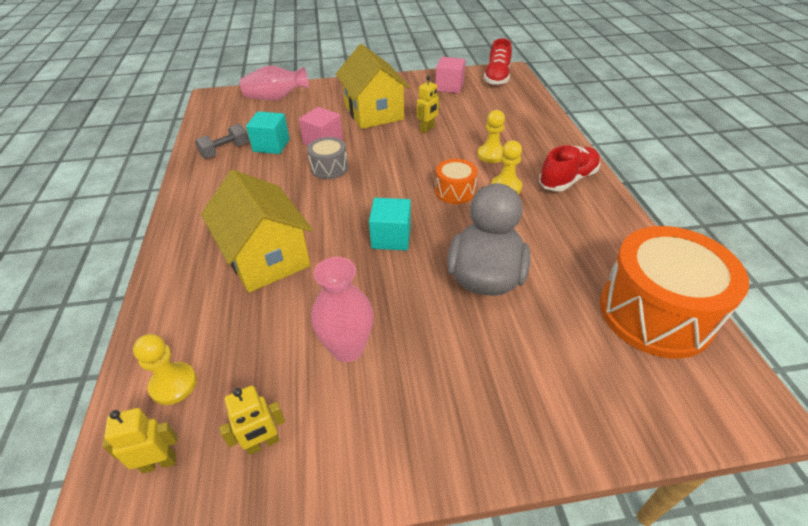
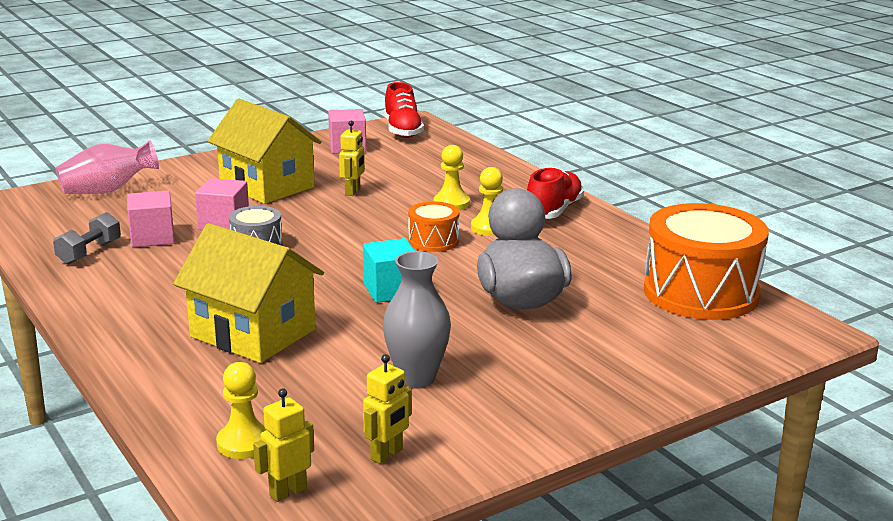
camera: 25 degrees left, 20 degrees down
(271, 145) = (152, 237): turquoise cube -> pink cube
(347, 348) = (416, 378): pink vase -> grey vase

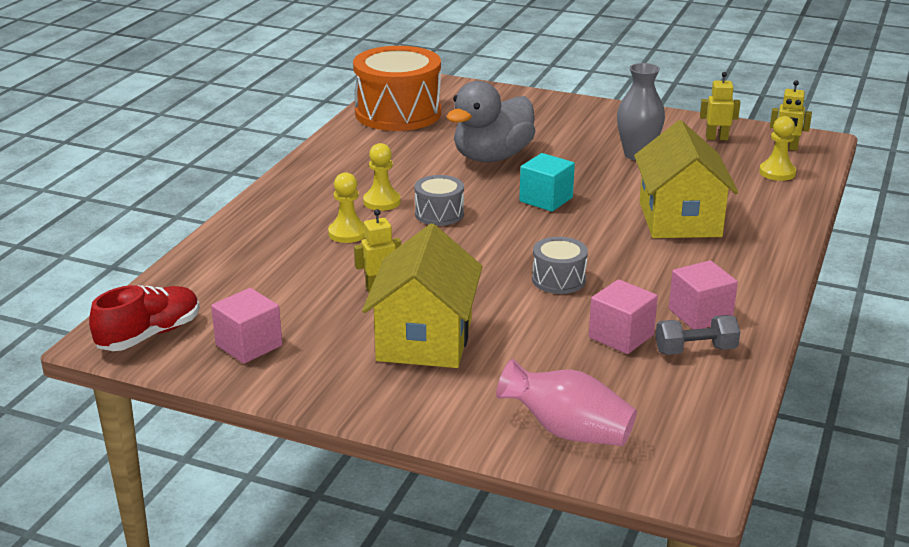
camera: 125 degrees left, 5 degrees up
(224, 224) = (542, 316): pink cube -> pink cube (700, 315)
(433, 241) = (439, 214): orange drum -> grey drum
(553, 211) = (310, 189): red shoe -> none

